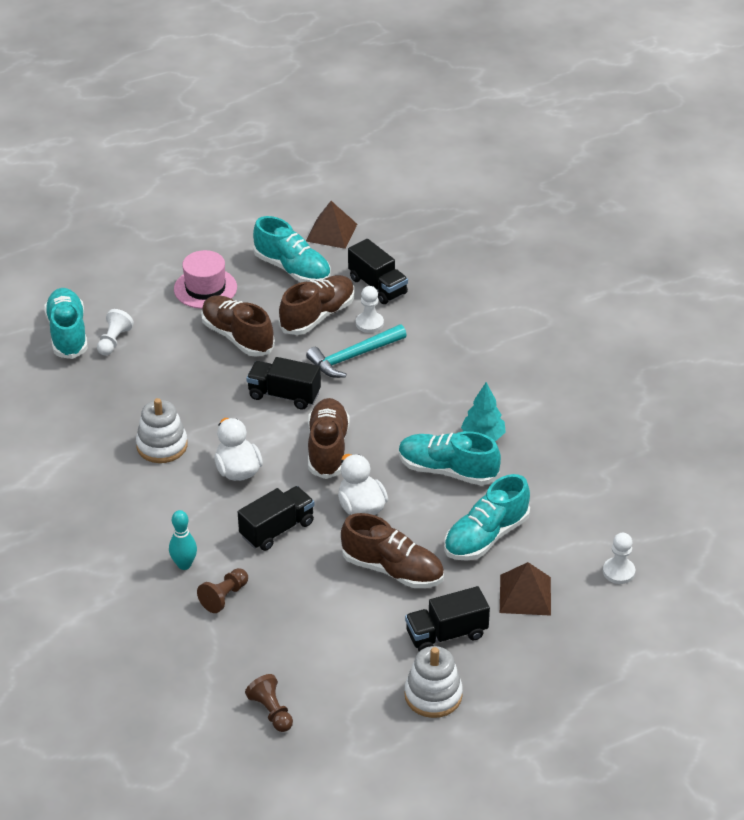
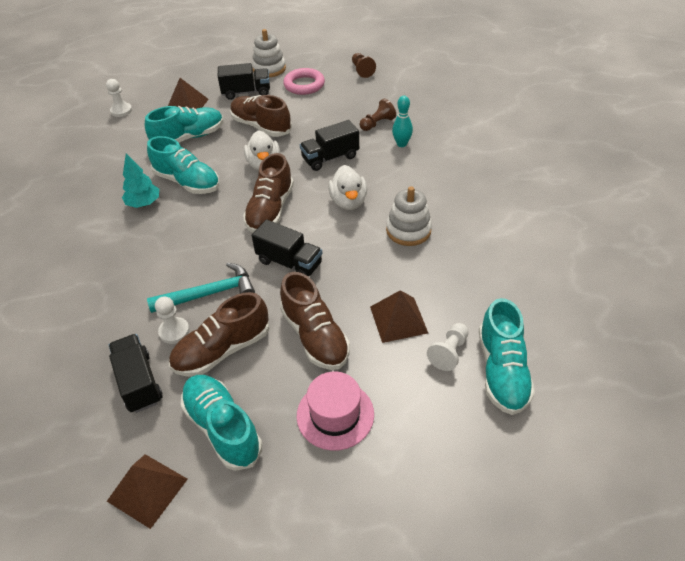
camera: 165 degrees left, 5 degrees up
(162, 360) = (398, 319): none -> brown pyramid
(359, 663) = (304, 85): none -> pink ring

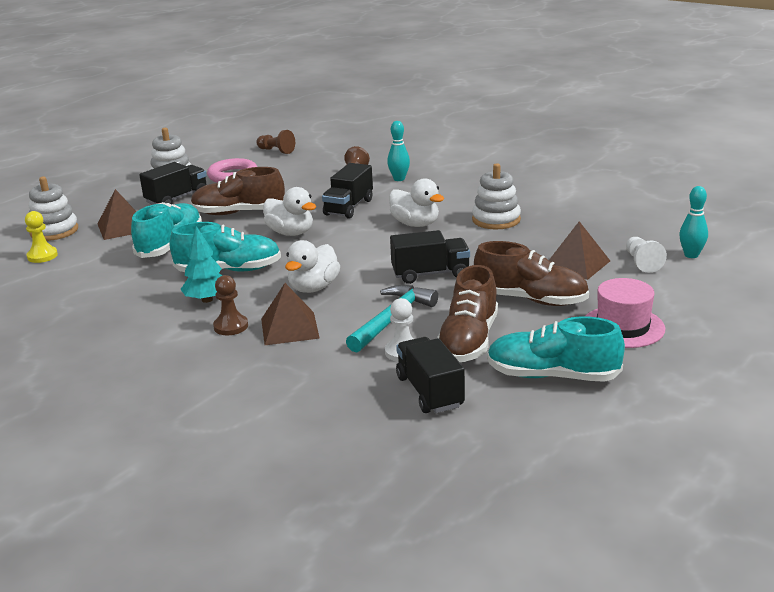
camera: 40 degrees left, 20 degrees down
(121, 111) = (42, 256): white pawn -> yellow pawn
(124, 237) = (231, 326): none -> brown pawn
(139, 382) = (430, 392): black truck -> black truck turned 45 degrees clockwise
(147, 490) = (557, 436): brown pyramid -> brown pyramid (290, 328)
(152, 90) = (54, 231): none -> white stacking toy
(208, 230) = (313, 288): none -> white duck
(270, 210) = (352, 254): brown shoe -> none
(502, 371) = (691, 255): turquoise shoe -> turquoise bowling pin

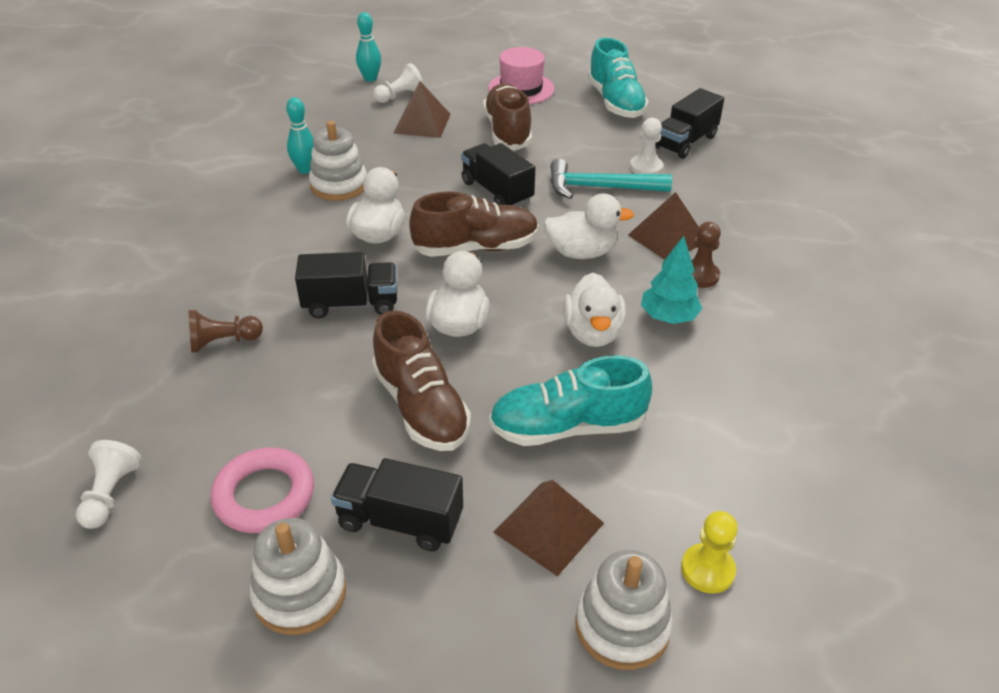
camera: 120 degrees left, 15 degrees up
(229, 270) = (592, 333): turquoise shoe -> white duck
(276, 151) = (110, 494): brown pawn -> white pawn
(399, 179) = (228, 292): turquoise bowling pin -> turquoise bowling pin (305, 170)
(468, 341) = (600, 143): brown shoe -> brown shoe (476, 248)

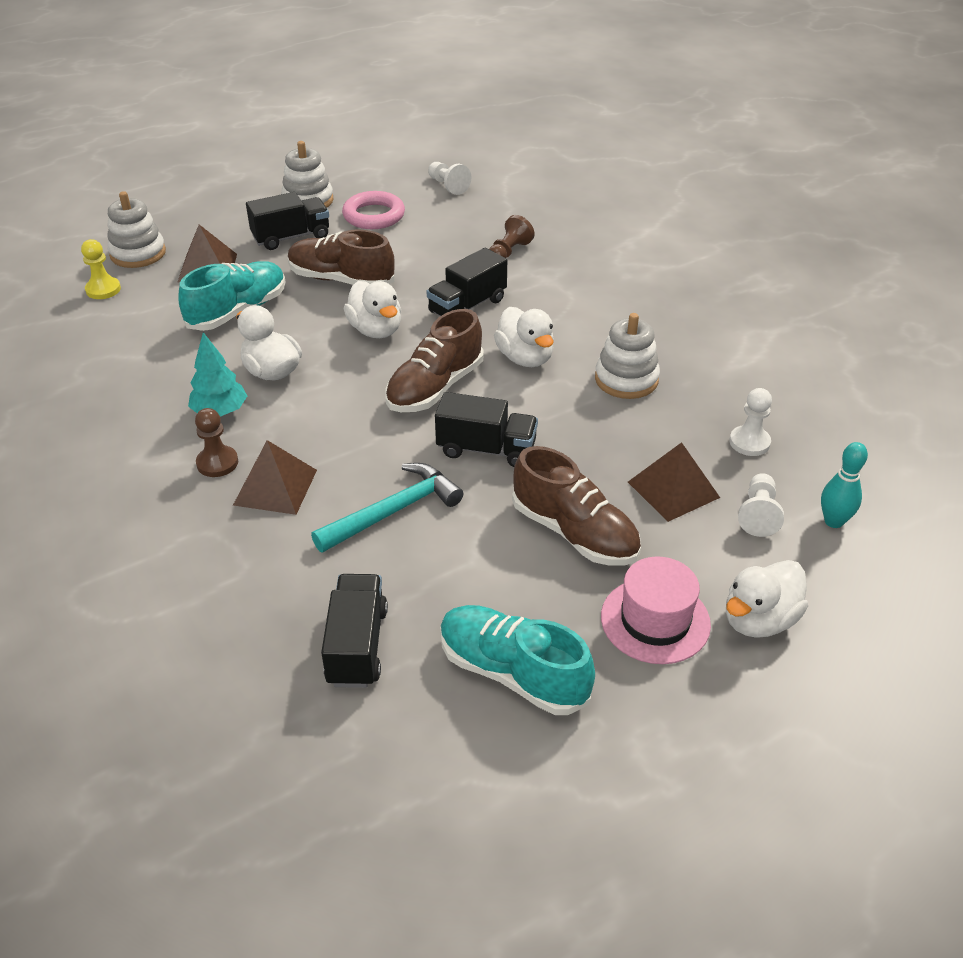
camera: 140 degrees right, 0 degrees up
(305, 170) = (678, 377): turquoise bowling pin -> none
(581, 252) = (342, 430): white duck -> white duck (759, 620)
(646, 167) = (370, 570): white pawn -> white pawn (749, 442)

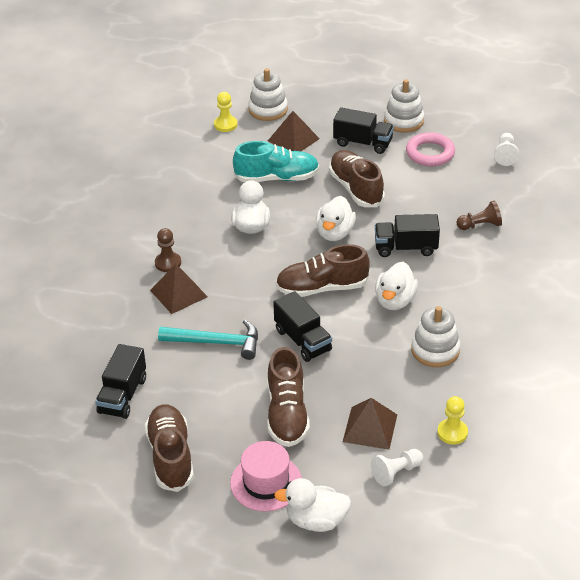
camera: 45 degrees right, 0 degrees up
(220, 412) = (200, 235): turquoise tree -> none
(357, 646) = (122, 395): black truck -> black truck turned 150 degrees clockwise
(512, 673) = (170, 456): turquoise shoe -> brown shoe
(749, 442) = (452, 432): white pawn -> yellow pawn
(833, 521) = (433, 505): turquoise bowling pin -> none

